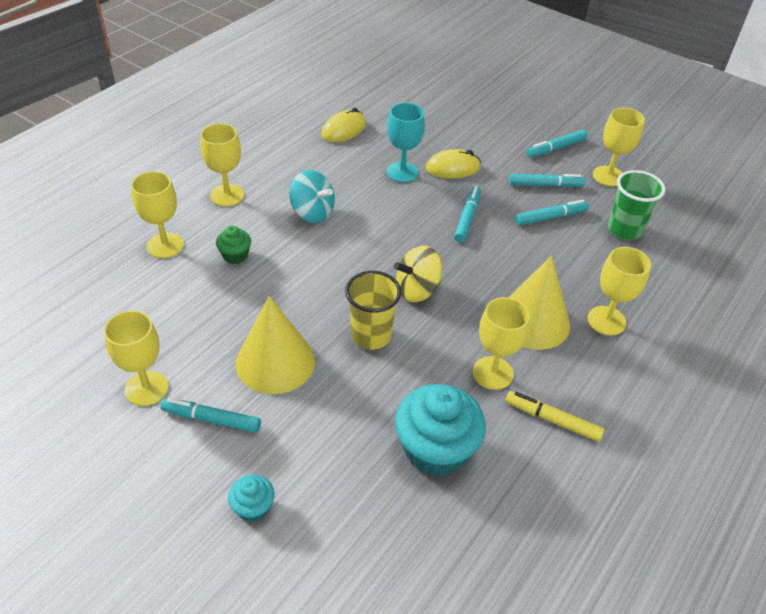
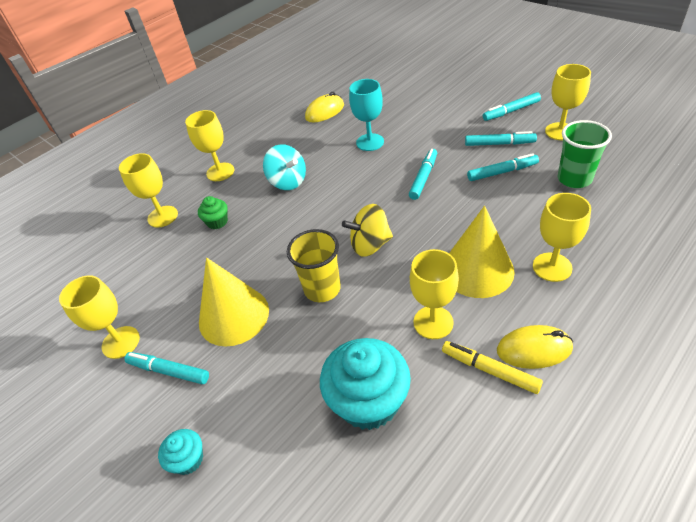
camera: 15 degrees right, 0 degrees up
(453, 168) = (415, 135): yellow mouse -> yellow mouse (534, 349)

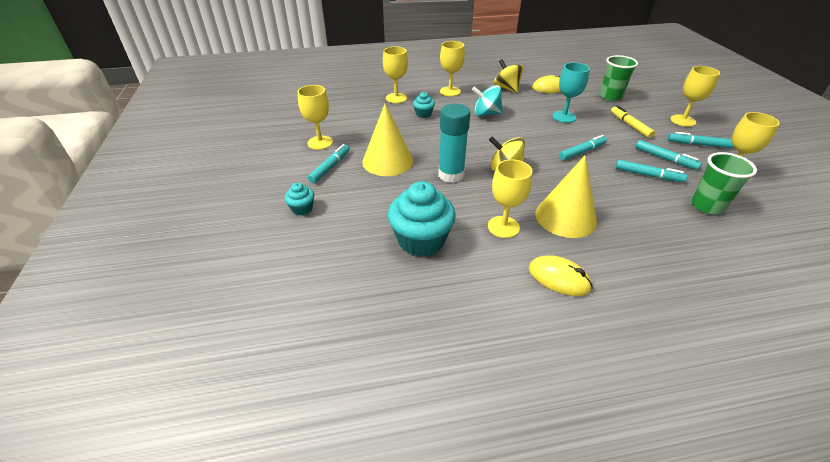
camera: 30 degrees right, 5 degrees down
(169, 371) = (330, 167): turquoise marker -> turquoise marker turned 60 degrees clockwise
(217, 222) = (423, 114): green cupcake -> turquoise cupcake
(280, 134) = (507, 88): none -> yellow spinning top
(288, 182) = (486, 114): turquoise spinning top -> turquoise spinning top turned 105 degrees clockwise
(322, 289) = (451, 175): yellow cup -> turquoise glue stick
(391, 93) = (610, 96): none -> green cup
(490, 370) = (514, 270): yellow marker -> yellow marker (630, 125)
(552, 267) = (626, 244): yellow goblet -> yellow goblet (683, 121)

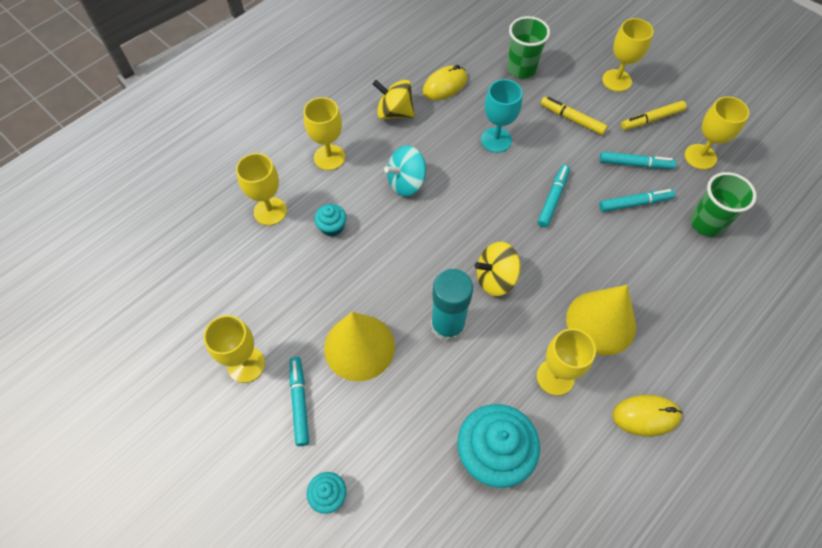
camera: 35 degrees left, 20 degrees up
(698, 144) = (651, 119): turquoise marker -> yellow marker

